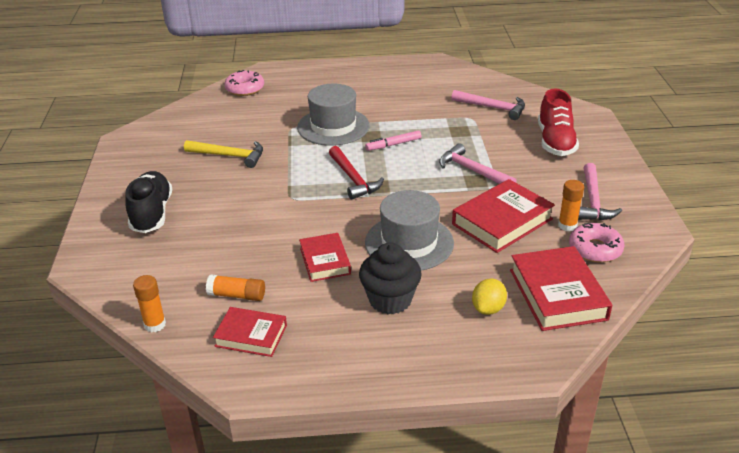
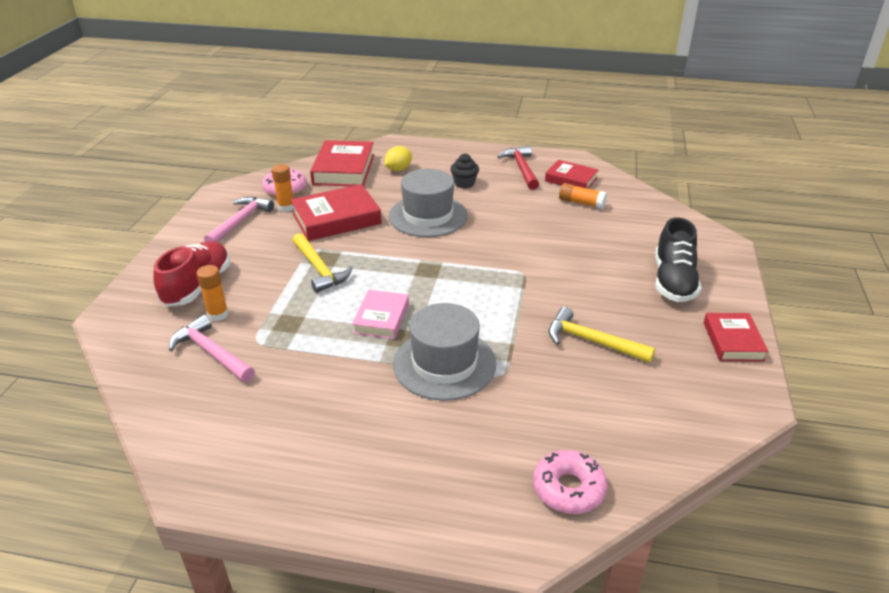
camera: 165 degrees left, 0 degrees up
(155, 324) = (644, 195): orange glue stick -> orange glue stick (218, 314)
(325, 261) = (505, 214): red book -> red book (733, 341)
(353, 179) = (450, 282): red hammer -> red hammer (521, 169)
(390, 300) = (464, 183): black cupcake -> black cupcake, size x0.61
(393, 144) = (381, 318): pink marker -> pink book
(472, 171) = (319, 269): pink hammer -> yellow hammer

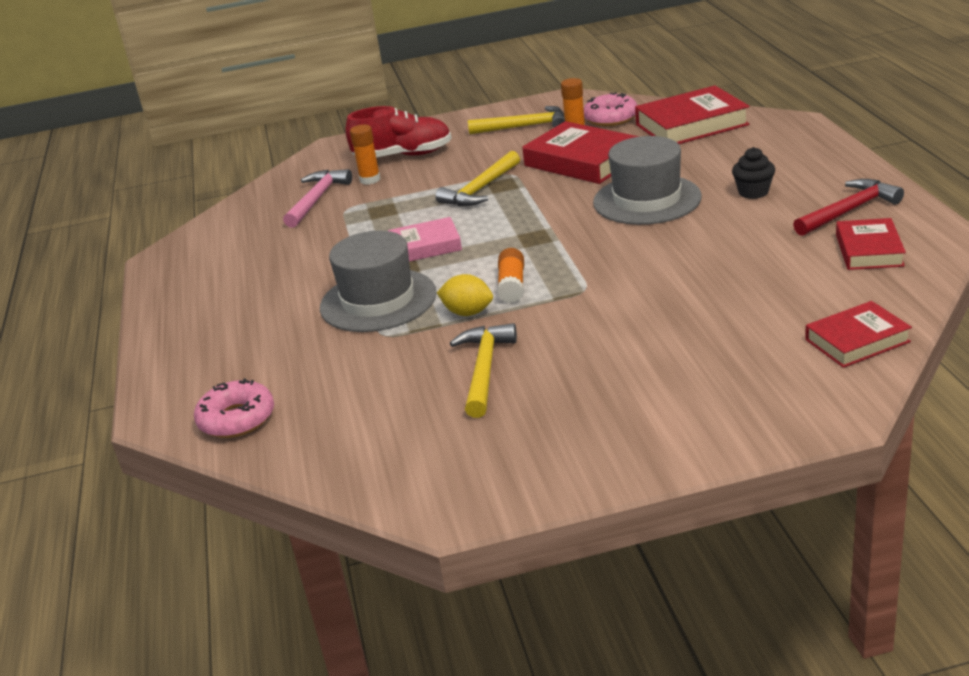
camera: 70 degrees right, 5 degrees down
(240, 222) = (524, 127): pink hammer -> yellow hammer
(398, 169) = (733, 148): yellow lemon -> yellow lemon (468, 312)
(581, 203) = (809, 276): orange glue stick -> orange glue stick (512, 285)
(673, 281) = (675, 394): black shoe -> none
(733, 341) = (571, 470): red book -> red book (857, 340)

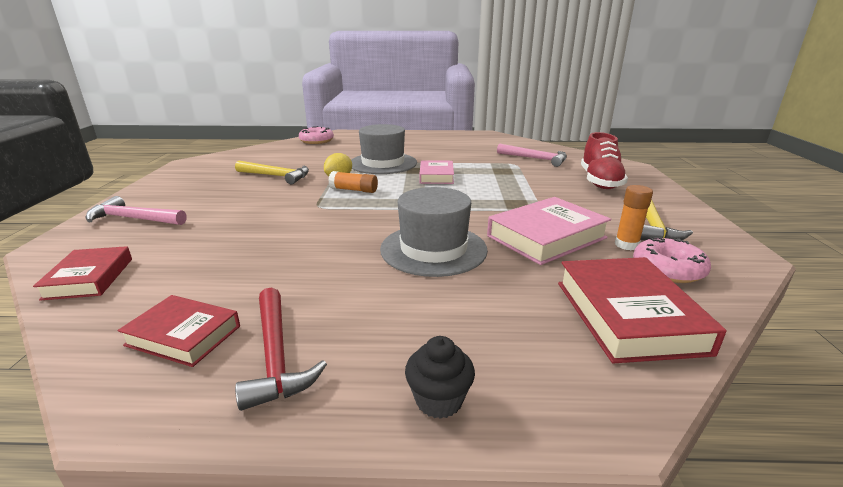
camera: 100 degrees right, 5 degrees down
(370, 180) = (558, 171): orange glue stick -> none
(480, 189) = (514, 196): yellow hammer -> none
(582, 161) = (546, 237): red book -> pink book
(721, 404) = (134, 219): none -> pink hammer
(753, 192) = (393, 306): black cupcake -> black cupcake (439, 400)

